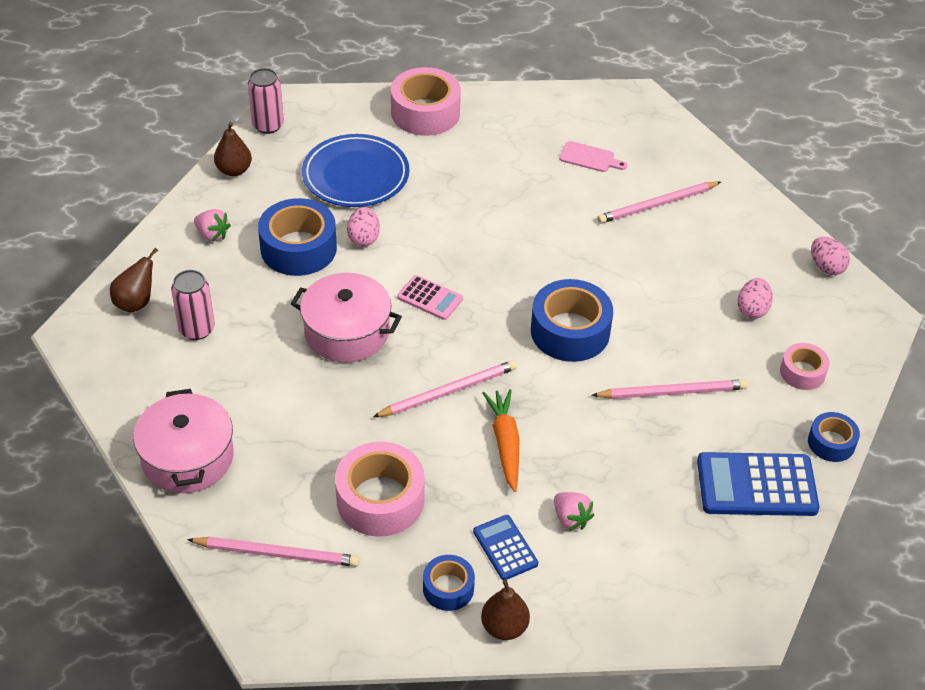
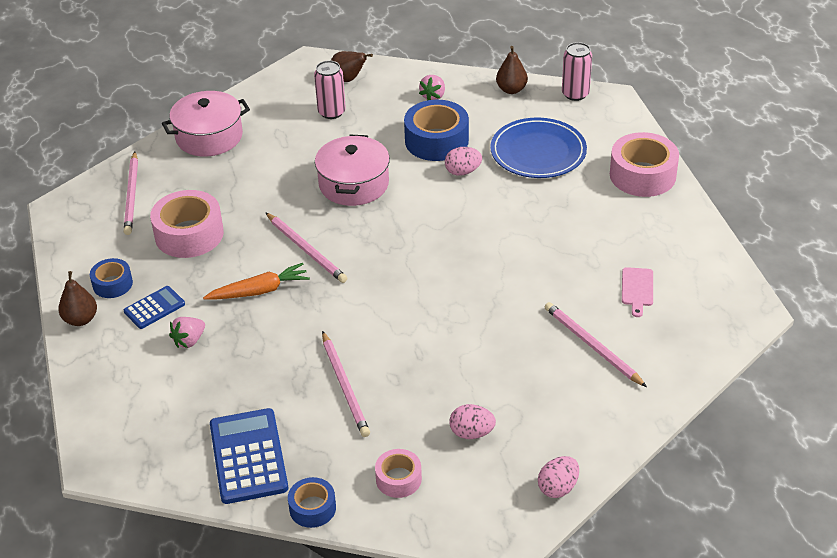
camera: 80 degrees right, 5 degrees down
(430, 298) = (407, 221): pink calculator -> none
(570, 331) = (398, 310): blue tape -> none

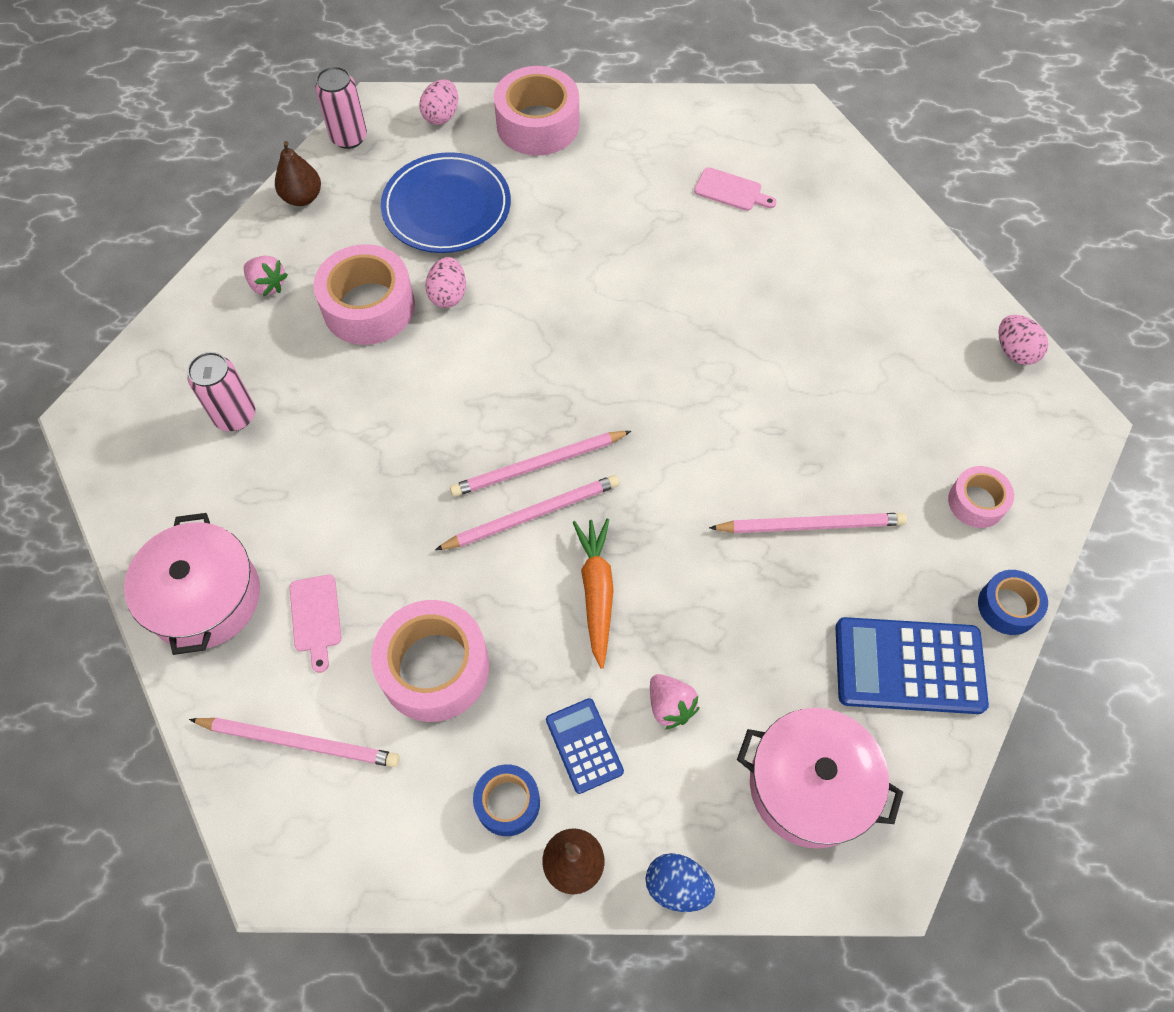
camera: 75 degrees left, 20 degrees up
(75, 366) = (677, 886): none -> blue egg
(208, 180) = (316, 617): none -> pink cutting board
(348, 79) = (166, 377): brown pear -> none
(354, 184) = (416, 425): pink pot -> pink pot (810, 785)
(436, 141) = (368, 306): blue tape -> pink tape
(471, 433) = (918, 409): pink egg -> pink egg (441, 116)
(592, 346) = (809, 258): pink pencil -> pink pencil (538, 465)

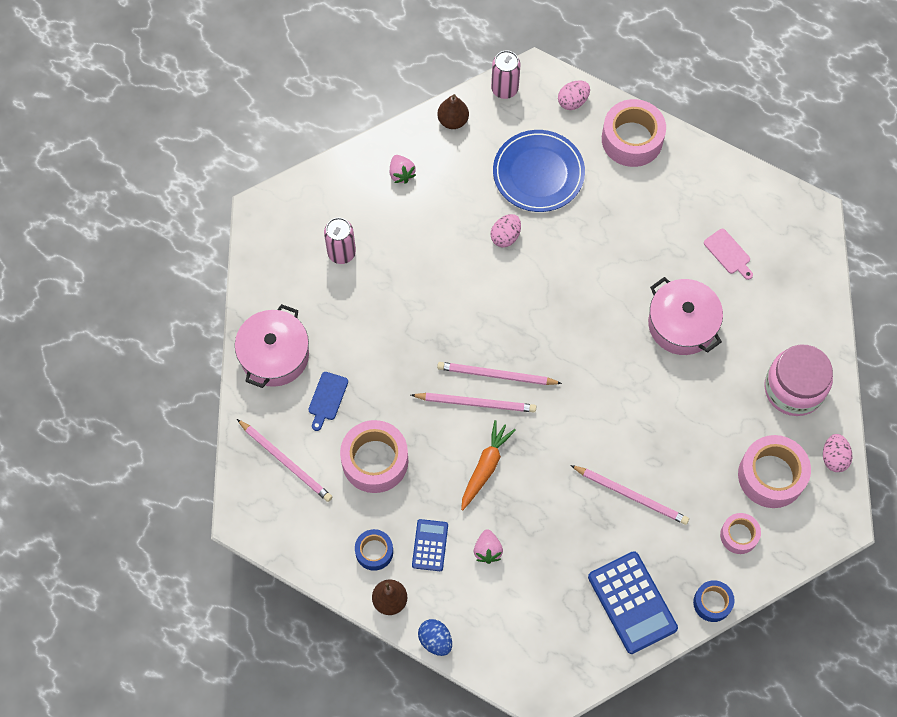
camera: 30 degrees right, 5 degrees up
(316, 617) = (327, 398): pink cutting board -> blue cutting board
(368, 306) = (453, 220): pink tape -> pink tape (771, 476)
(810, 785) = (535, 632): pink pot -> pink pot (682, 324)
(909, 666) = (632, 602): blue calculator -> blue calculator turned 150 degrees counterclockwise
(911, 298) = (793, 389): none -> pink jar

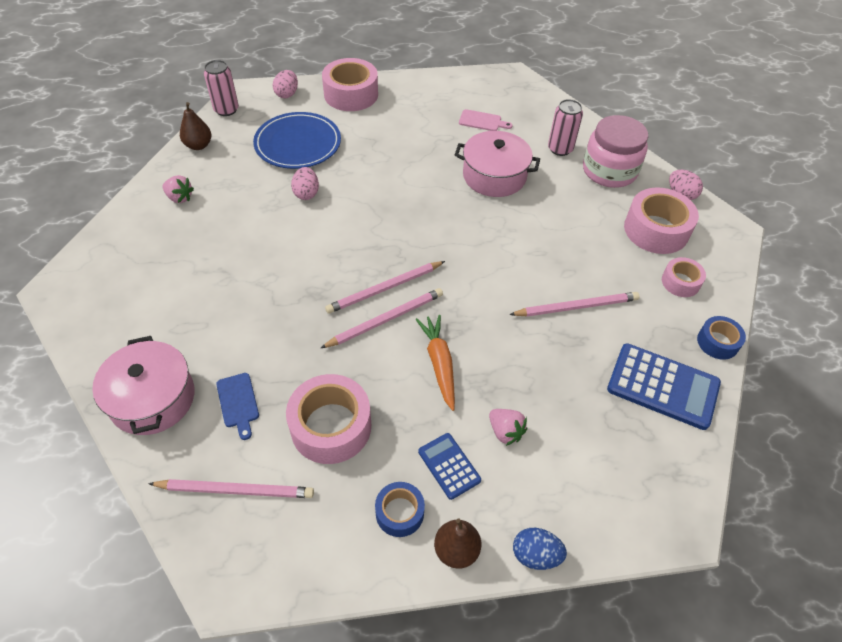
camera: 40 degrees left, 15 degrees down
(341, 253) = (164, 279): pink can -> pink can (560, 149)

